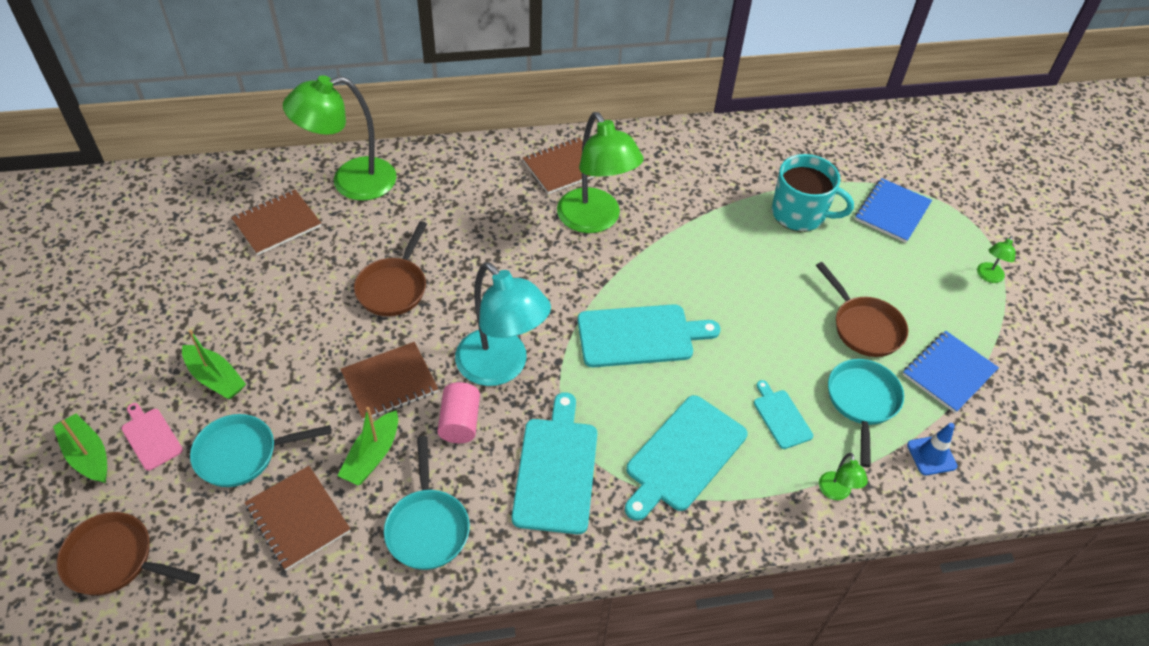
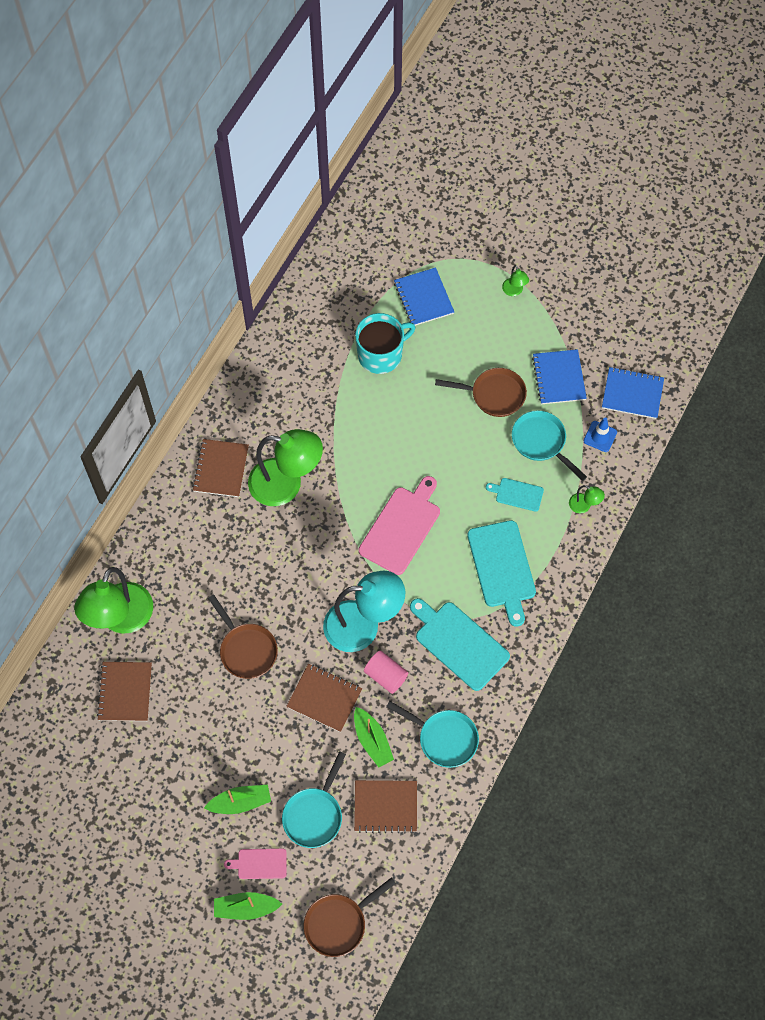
camera: 50 degrees left, 15 degrees up
(389, 382) = (324, 698): brown notebook -> brown notebook turned 75 degrees counterclockwise
(640, 336) = (401, 527): turquoise cutting board -> pink cutting board
(1015, 456) = (632, 394): none -> blue notebook

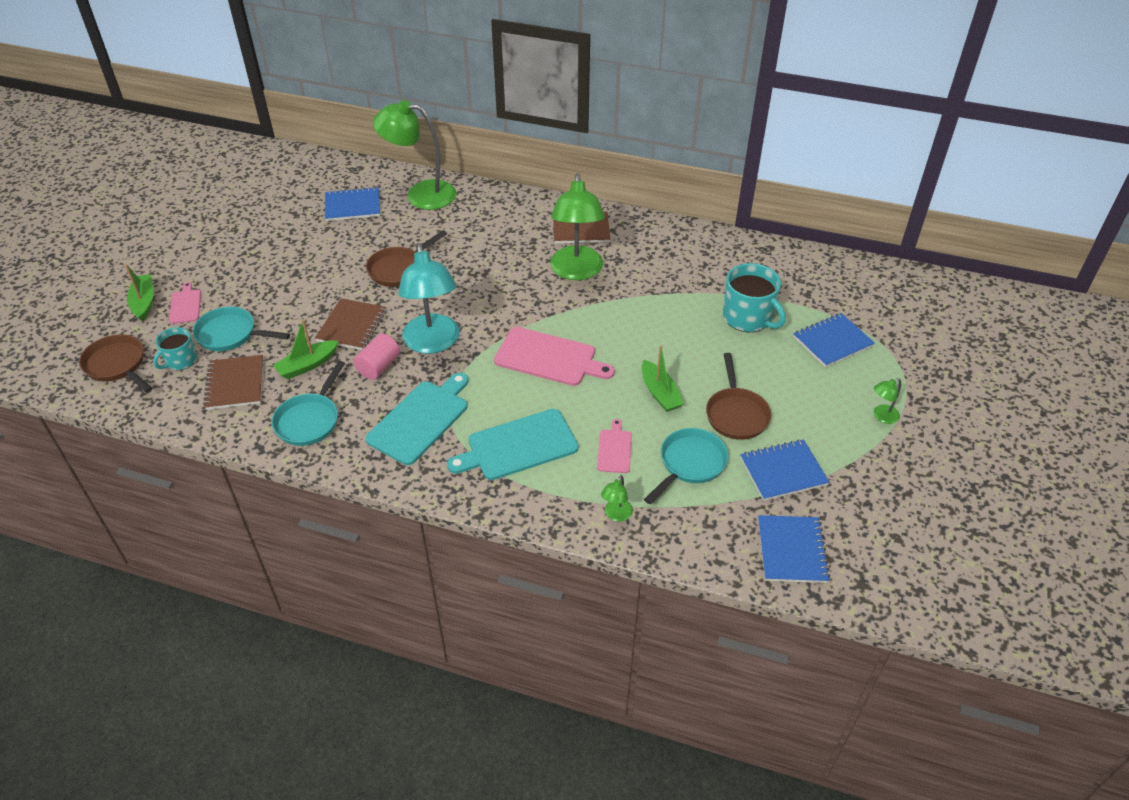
camera: 80 degrees right, 20 degrees down
(125, 692) = (352, 206): brown notebook -> blue notebook
(240, 802) = (247, 285): green boat -> green boat (660, 393)
(343, 861) = (180, 361): none -> turquoise mug
(517, 494) = (614, 449): turquoise cutting board -> pink cutting board
(600, 436) = (717, 521): blue traffic cone -> none

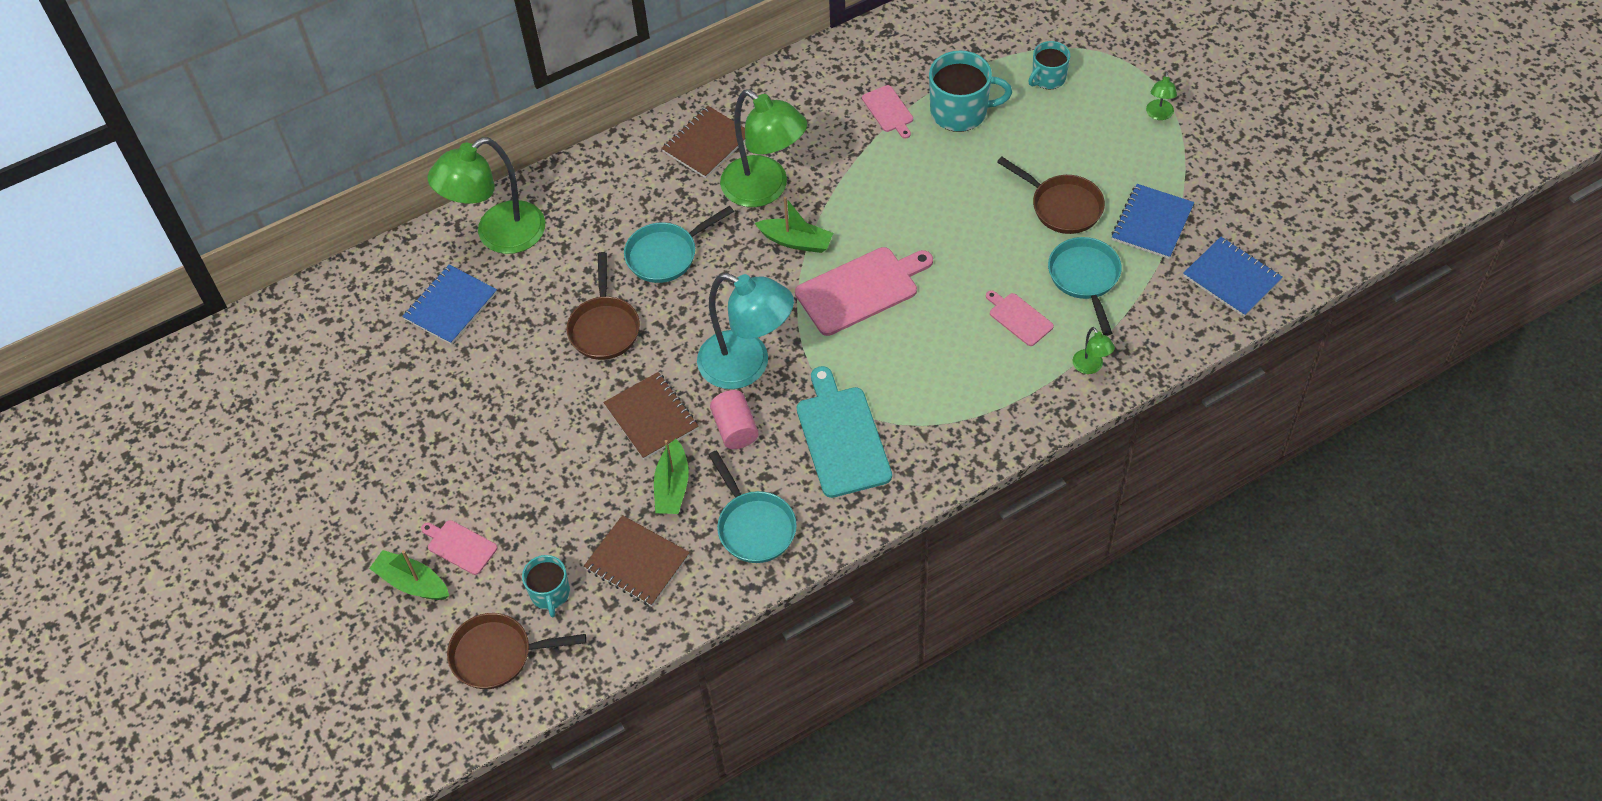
camera: 45 degrees left, 10 degrees up
(230, 334) = (554, 529): turquoise pan -> turquoise pan (666, 255)
(518, 446) = (947, 384): turquoise cutting board -> none
(660, 393) = (986, 240): green boat -> green boat (796, 241)
(705, 286) = (888, 110): none -> pink cutting board
(832, 342) = (1048, 78): blue notebook -> turquoise mug

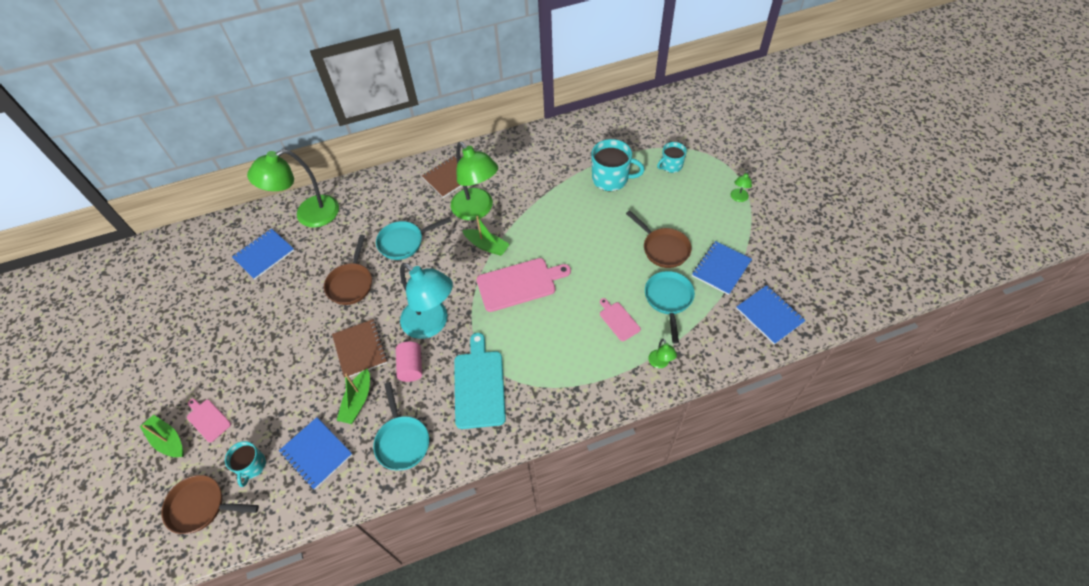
camera: 10 degrees right, 0 degrees up
(637, 562) = (316, 453): brown notebook -> blue notebook
(888, 110) = (566, 172): pink cutting board -> none

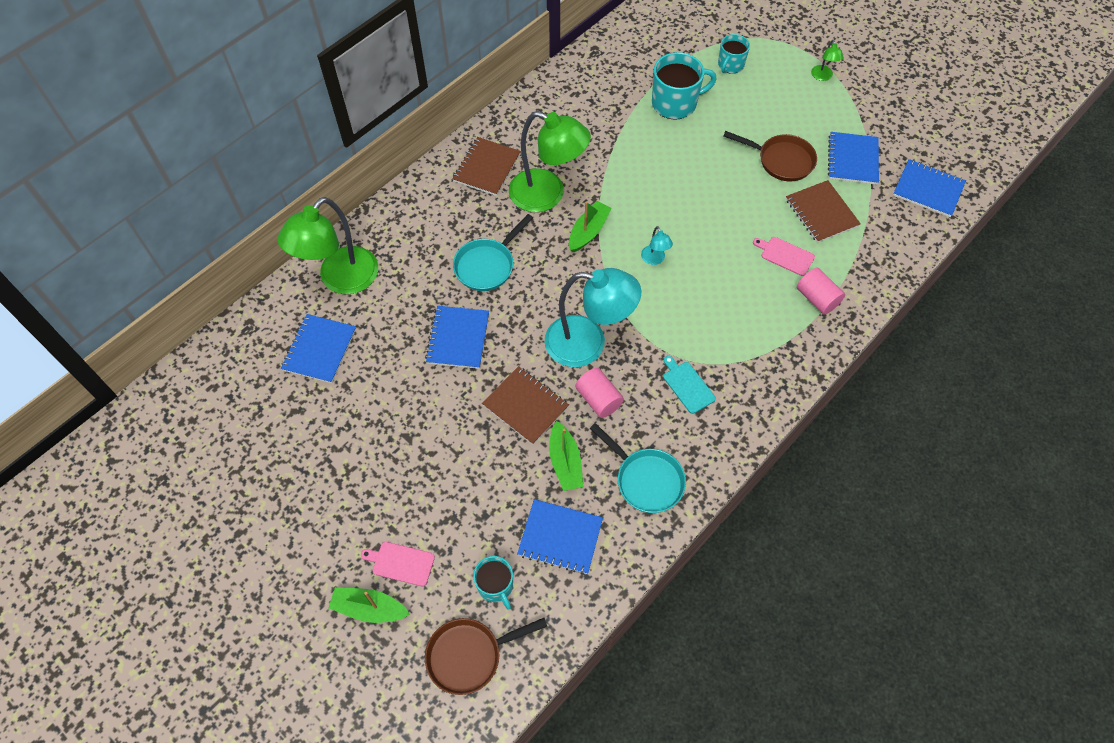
camera: 30 degrees left, 5 degrees up
(351, 283) = (458, 338): brown pan -> blue notebook
(479, 385) = (687, 385): turquoise cutting board -> turquoise cutting board, size x0.53
(487, 246) = (588, 232): green boat -> green boat turned 60 degrees counterclockwise
(519, 284) = (654, 259): pink cutting board -> turquoise lamp
(621, 363) = (817, 298): none -> pink cylinder
(660, 363) = (855, 282): green lamp -> none
(668, 299) = (821, 213): turquoise pan -> brown notebook

